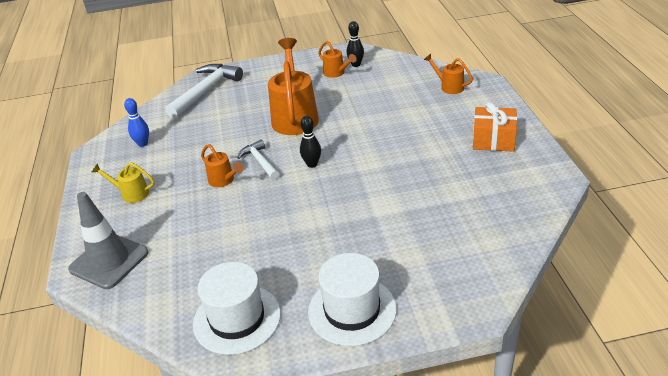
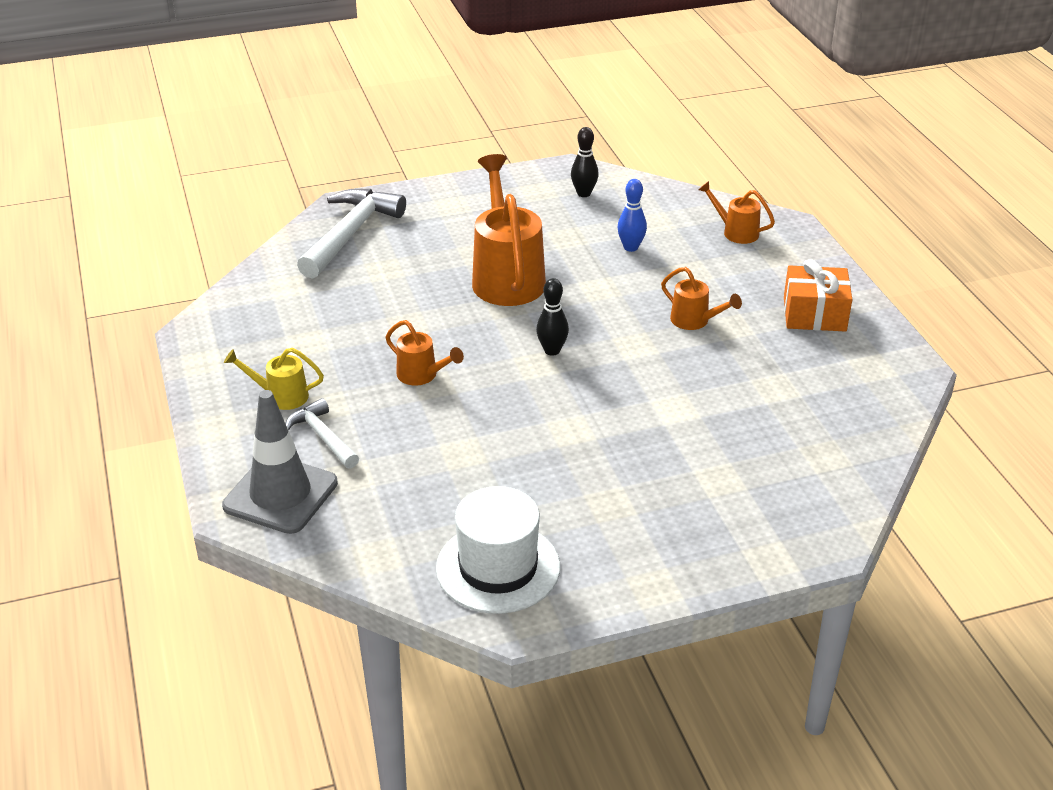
camera: 10 degrees left, 0 degrees up
(143, 144) = (273, 318): blue bowling pin -> blue bowling pin (631, 247)
(260, 162) = (471, 347): white hammer -> white hammer (323, 437)
(336, 73) = (556, 207): orange watering can -> orange watering can (694, 321)
(352, 310) = (657, 552): white hat -> none

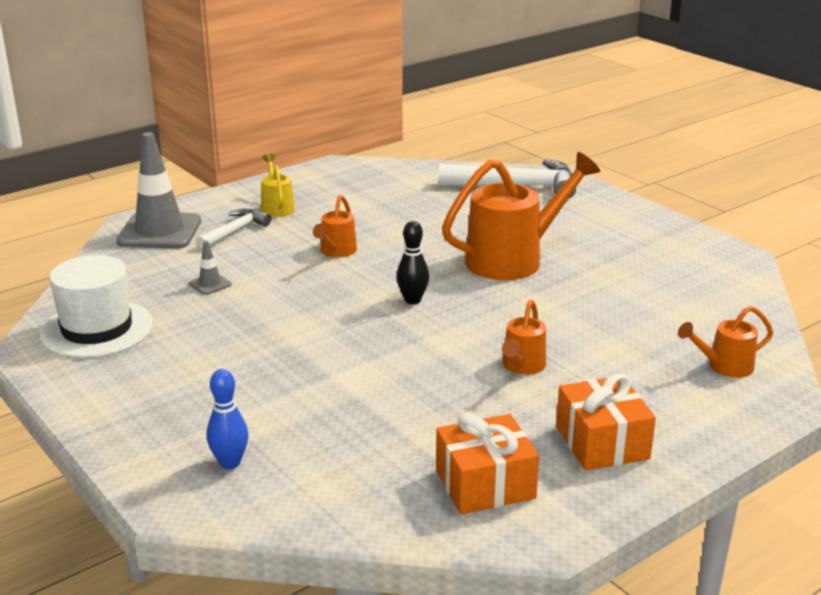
camera: 70 degrees right, 10 degrees down
(442, 473) = (210, 284): none -> grey traffic cone
(584, 193) = (700, 270): black bowling pin -> none
(631, 247) = (626, 310): blue bowling pin -> blue bowling pin (230, 463)
(736, 232) = (724, 366): orange watering can -> orange watering can turned 120 degrees counterclockwise
(849, 380) = (485, 484): none -> orange gift

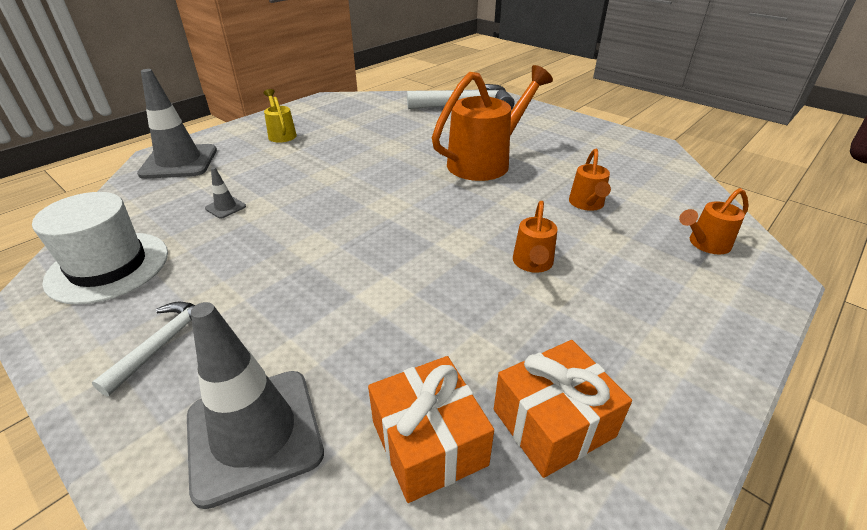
camera: 10 degrees left, 10 degrees up
(230, 463) = (254, 434): blue bowling pin -> grey traffic cone
(234, 231) = (246, 157): white hammer -> white hammer (164, 344)
(336, 252) = (337, 167): orange watering can -> orange watering can (587, 204)
(412, 300) = (413, 206): black bowling pin -> none
(602, 442) = (646, 345): orange gift -> orange gift (429, 443)

